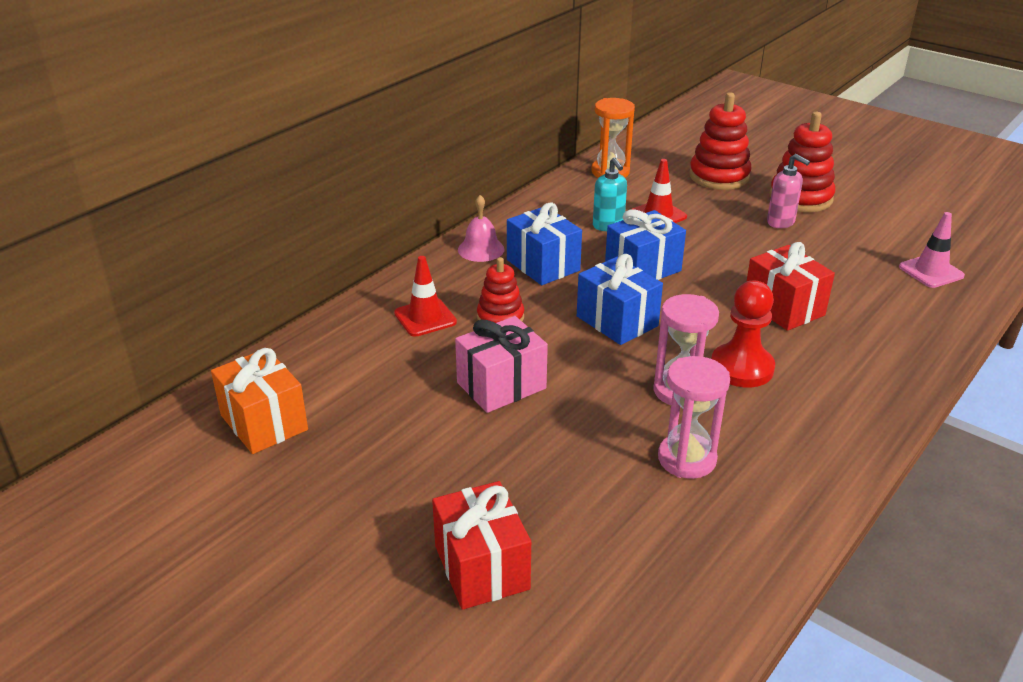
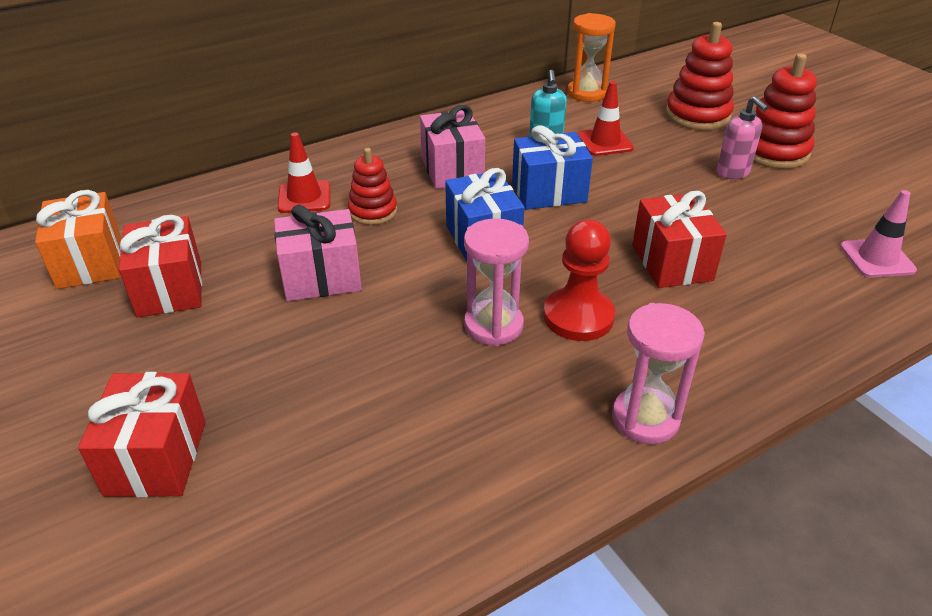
camera: 20 degrees right, 5 degrees up
(367, 428) = (170, 289): none -> red gift
(481, 249) = (405, 144): pink bell -> none
(543, 265) = (452, 170): blue gift -> pink gift
(687, 459) = (446, 401): pink hourglass -> pink hourglass (645, 419)

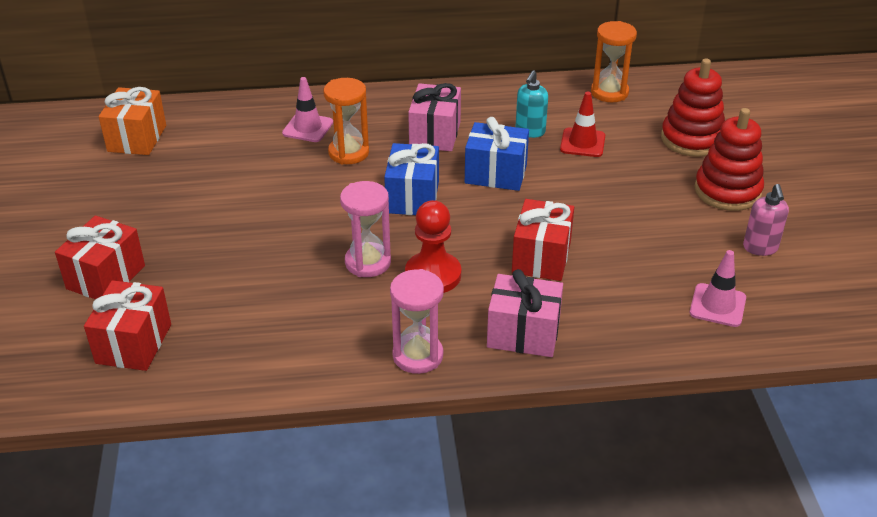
camera: 25 degrees right, 0 degrees up
(170, 289) = (175, 172): red gift -> red gift (134, 344)
(304, 197) = (308, 128): red traffic cone -> pink traffic cone
(321, 278) = (277, 193): pink gift -> pink gift (523, 334)
(373, 211) = (348, 153): red stacking toy -> orange hourglass
(733, 173) = (669, 200): pink soap dispenser -> pink soap dispenser (760, 248)

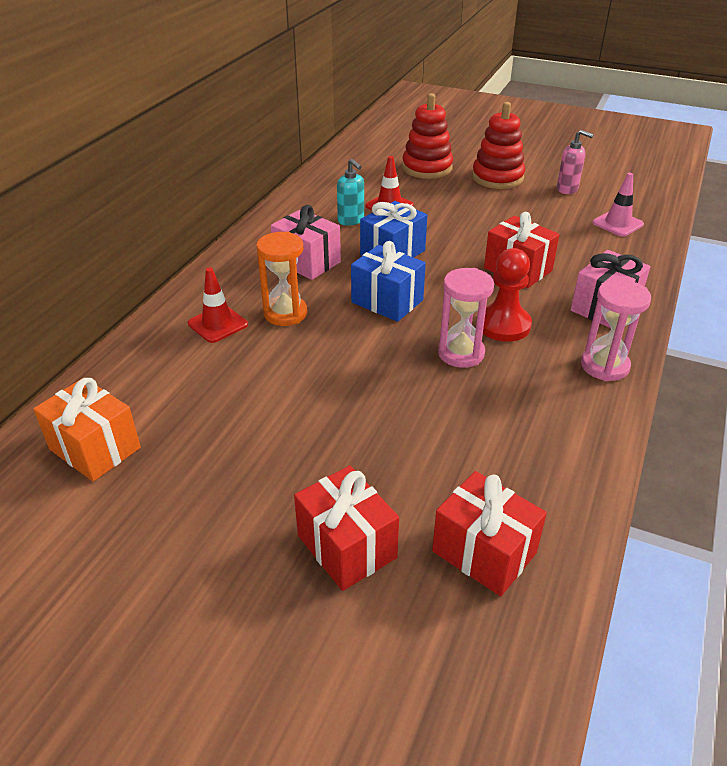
camera: 60 degrees left, 0 degrees up
(308, 128) = (217, 324): pink traffic cone -> red traffic cone
(609, 92) = (336, 175): orange hourglass -> none

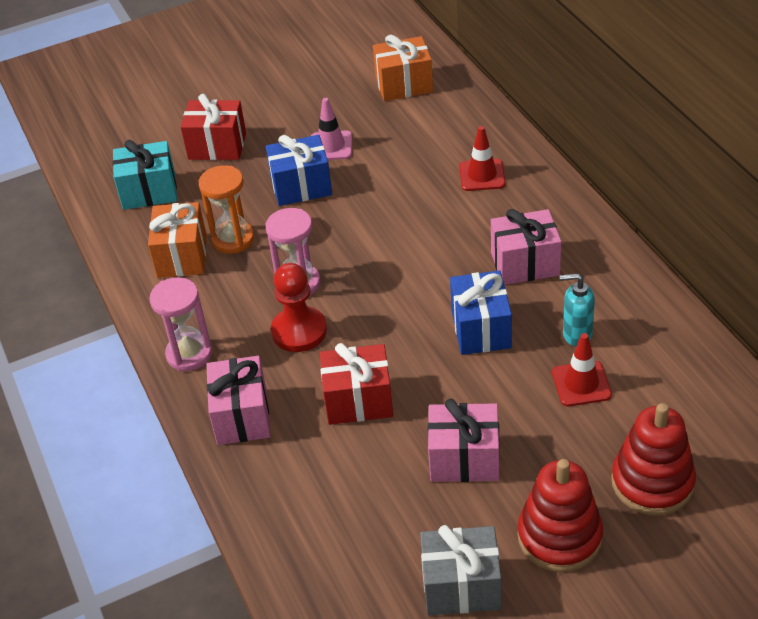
camera: 135 degrees right, 5 degrees up
(285, 313) = (457, 215): orange hourglass -> orange hourglass (233, 239)
(387, 301) = (409, 281): blue gift -> blue gift (301, 187)
(484, 552) = (149, 191): red gift -> turquoise gift
(497, 218) = (464, 459): none -> pink gift
(527, 447) = (182, 256): none -> orange gift
(567, 189) = (461, 586): pink soap dispenser -> grey gift
(617, 223) = (342, 562): pink traffic cone -> pink traffic cone (331, 146)

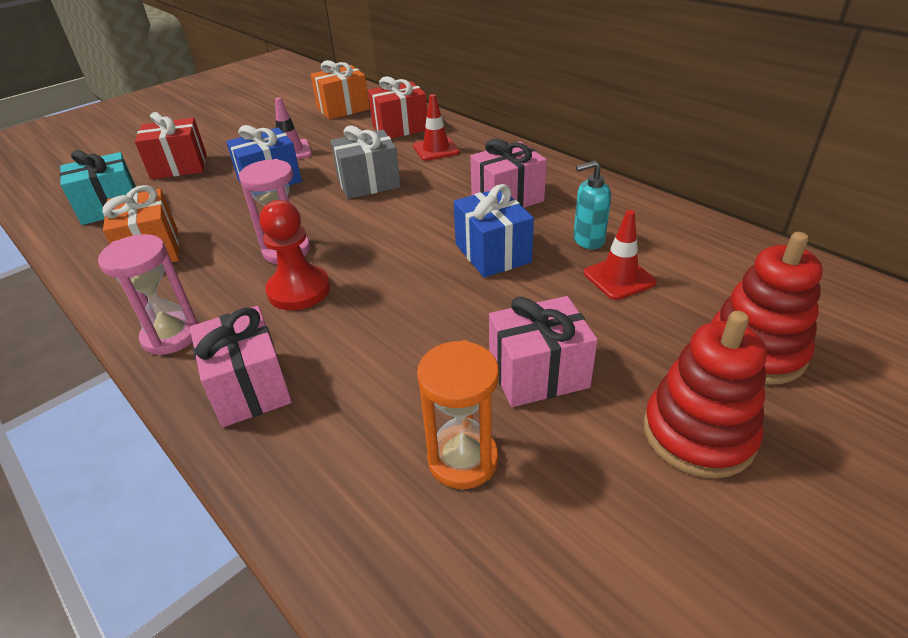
camera: 20 degrees left, 5 degrees down
(233, 239) = (207, 228): orange hourglass -> orange hourglass (463, 459)
(358, 401) = (389, 341): red gift -> red gift (400, 128)
(461, 586) = (617, 531): grey gift -> grey gift (368, 183)

